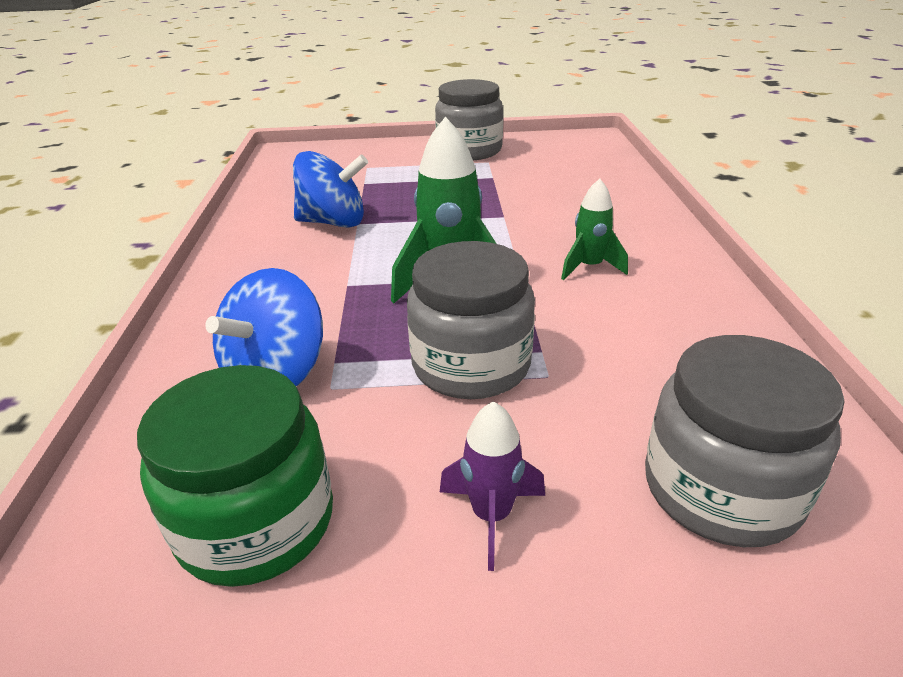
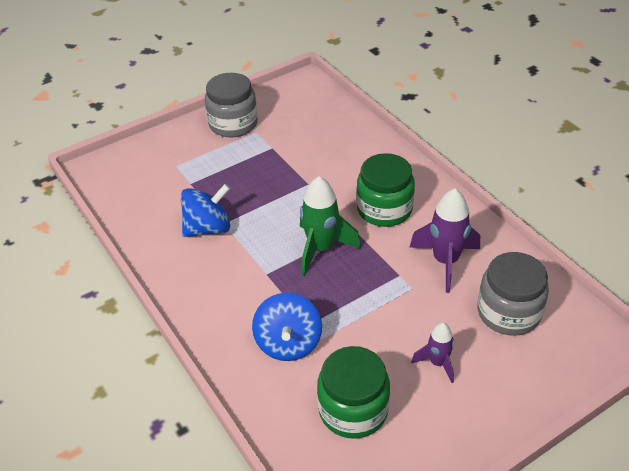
camera: 30 degrees left, 10 degrees up
(471, 365) = (374, 297): grey jar -> none
(589, 267) = (384, 209): green rocket -> green jar
(641, 360) = (445, 261): none -> purple rocket

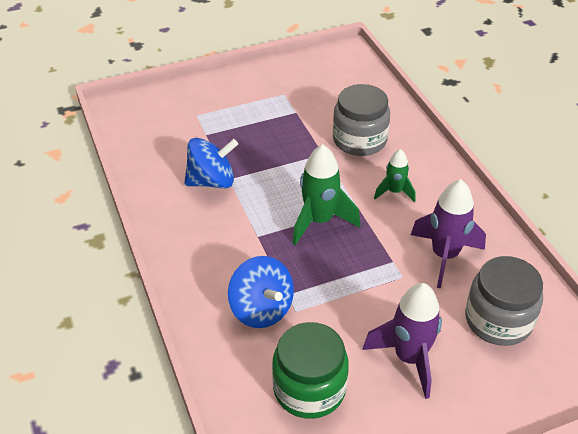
camera: 10 degrees right, 0 degrees up
(233, 124) = (263, 82): grey jar -> grey jar (359, 140)
(288, 343) = (261, 309): blue spinning top -> blue spinning top turned 45 degrees counterclockwise
(384, 209) = (394, 192): green jar -> green rocket
(437, 363) = (409, 358): purple rocket -> purple rocket, size x1.71

